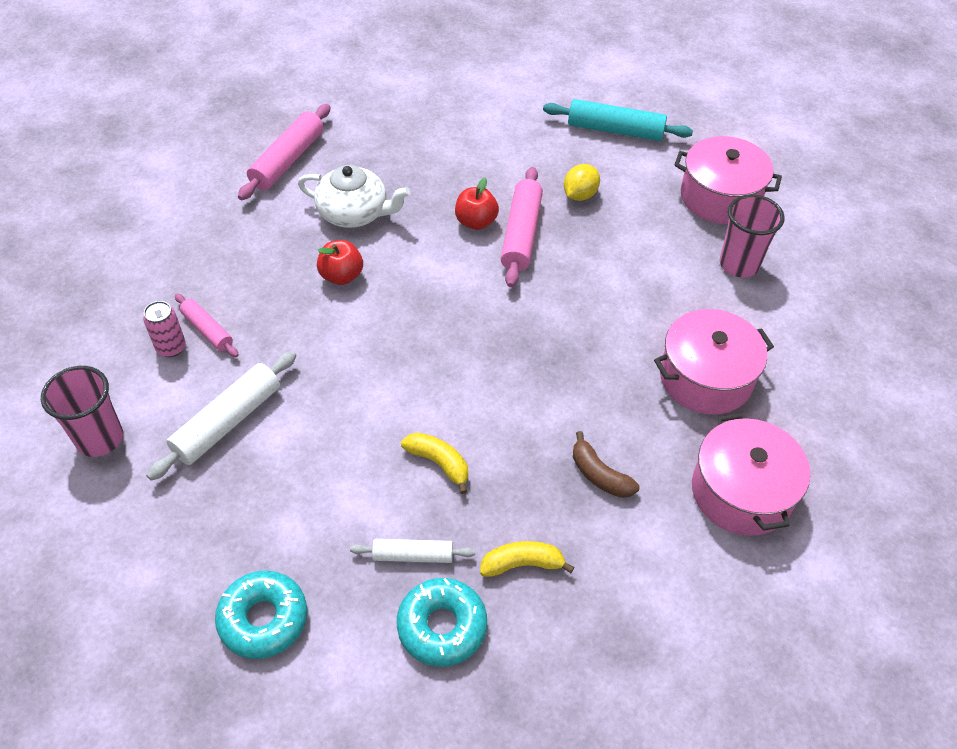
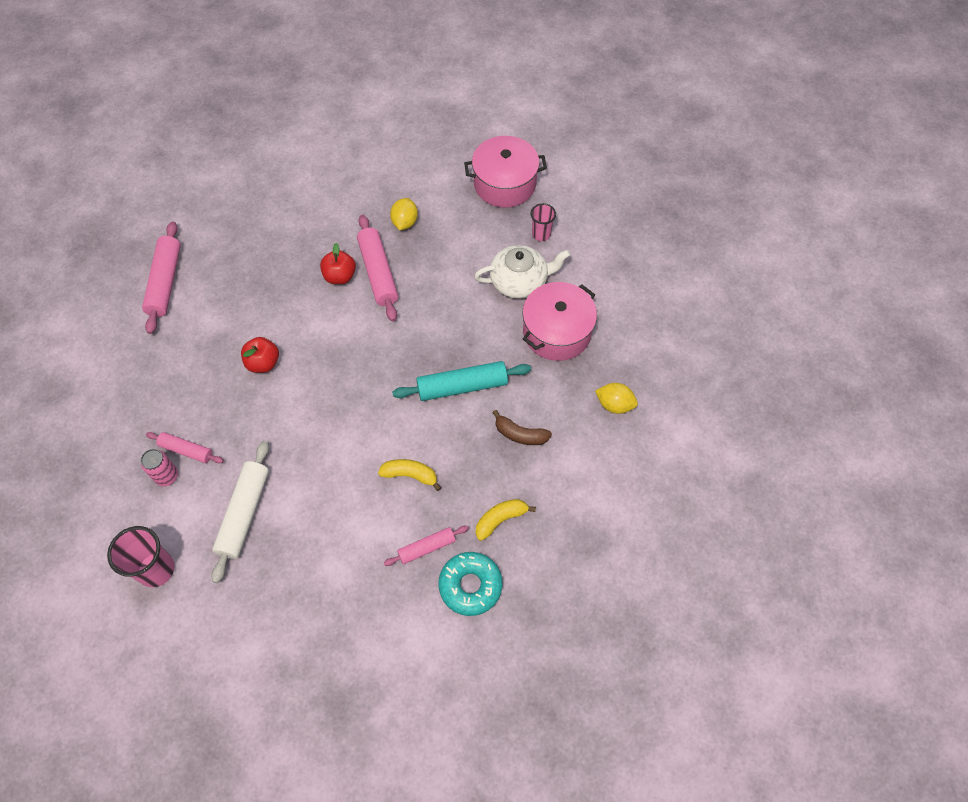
camera: 25 degrees left, 10 degrees up
(263, 619) = (351, 638): turquoise donut -> none
(354, 213) = (244, 306): white teapot -> white teapot (519, 281)
(413, 555) = (426, 547): white rolling pin -> pink rolling pin
(615, 130) = (404, 155): turquoise rolling pin -> turquoise rolling pin (462, 386)
(739, 264) = (541, 234): pink cup -> pink cup, size x0.62
(741, 492) = (614, 404): pink pot -> yellow lemon

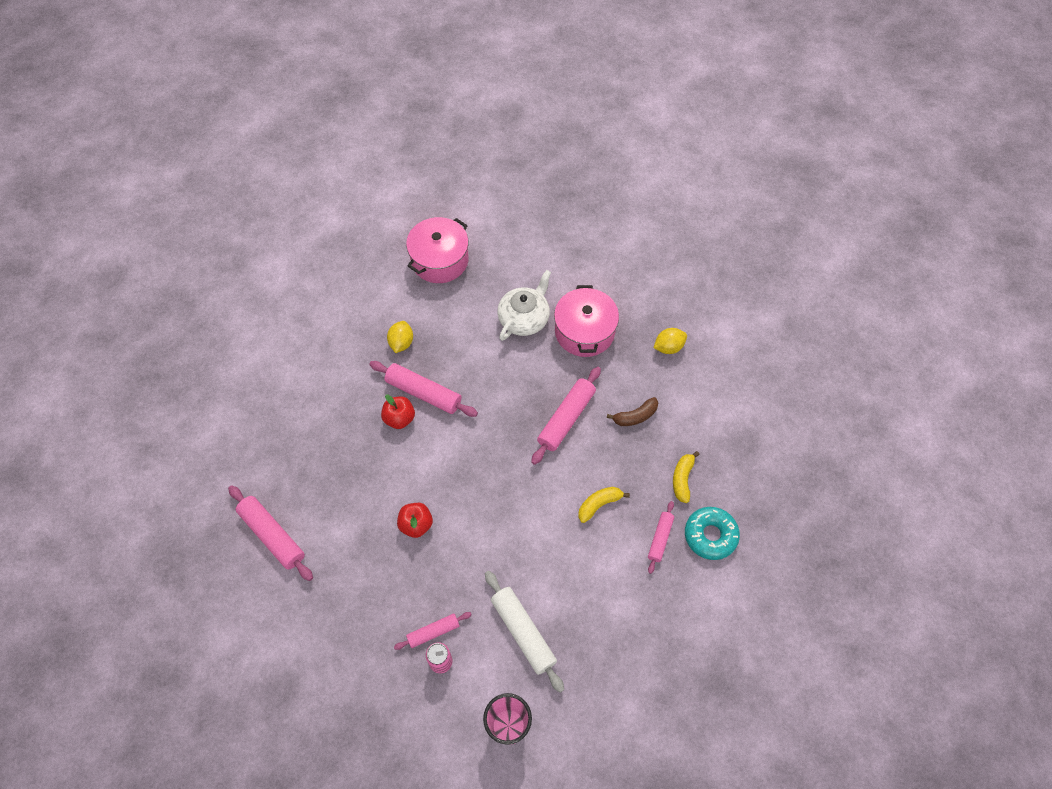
camera: 45 degrees left, 0 degrees up
(405, 222) = (401, 343): yellow lemon -> yellow lemon turned 45 degrees clockwise
(462, 386) = (566, 418): turquoise rolling pin -> pink rolling pin
(541, 234) = (503, 275): pink cup -> none

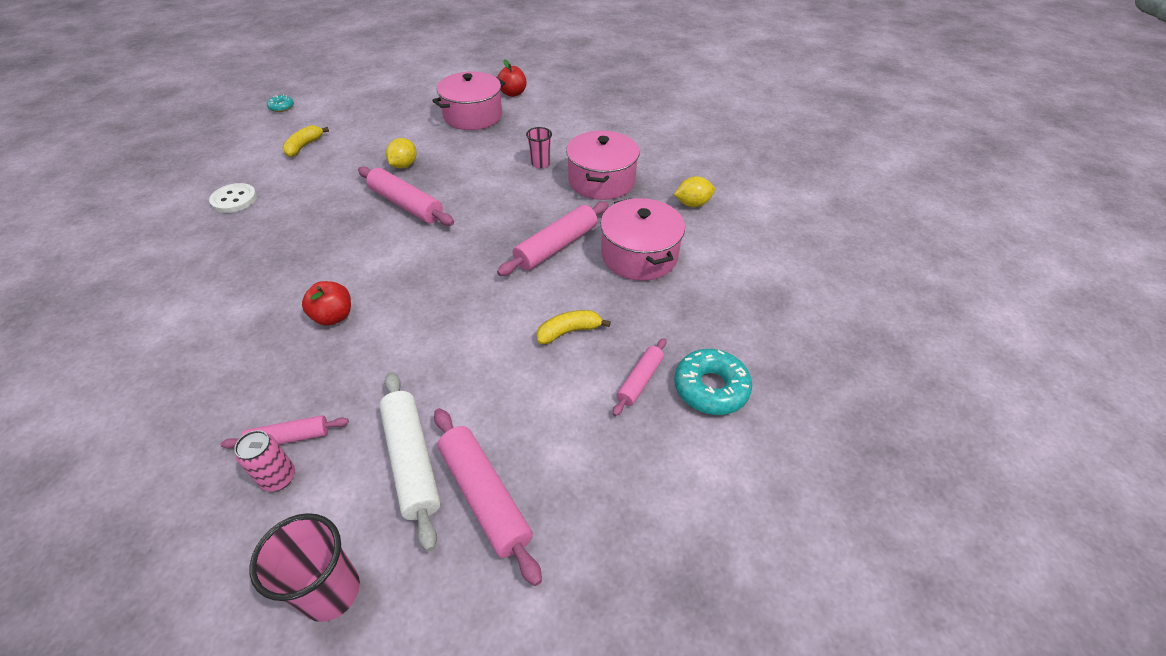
camera: 10 degrees right, 15 degrees down
(246, 279) = (281, 107): none -> turquoise donut
(269, 414) = (234, 199): none -> white button
(272, 535) = (160, 301): pink rolling pin -> pink rolling pin (484, 496)
(399, 418) = (369, 221): red apple -> red apple (512, 93)
(524, 318) = (540, 163): white teapot -> pink cup
(635, 416) = (639, 255): brown banana -> pink pot
(682, 479) = (684, 322): yellow banana -> yellow banana (304, 146)

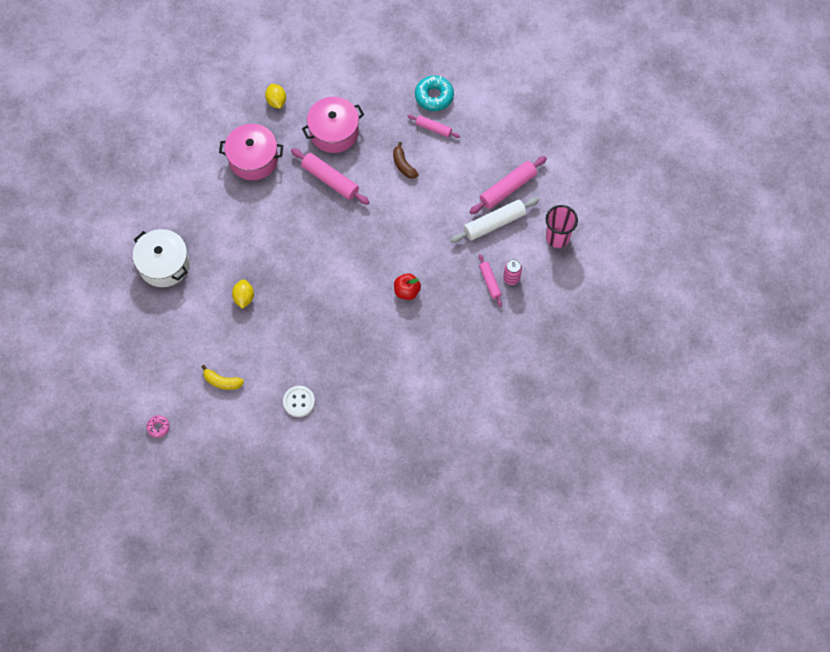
camera: 95 degrees left, 20 degrees up
(281, 107) = (158, 427): turquoise donut -> pink donut
(404, 165) = (244, 298): yellow lemon -> yellow lemon turned 75 degrees clockwise
(406, 205) = (294, 282): pink rolling pin -> none
(473, 116) = (164, 264): pink pot -> white pot
(512, 93) = (122, 240): red apple -> none
(540, 163) = (234, 202): pink cup -> none
(568, 331) = (403, 165): yellow banana -> brown banana

